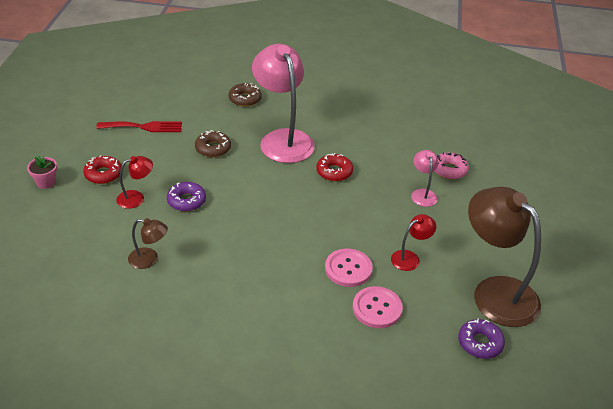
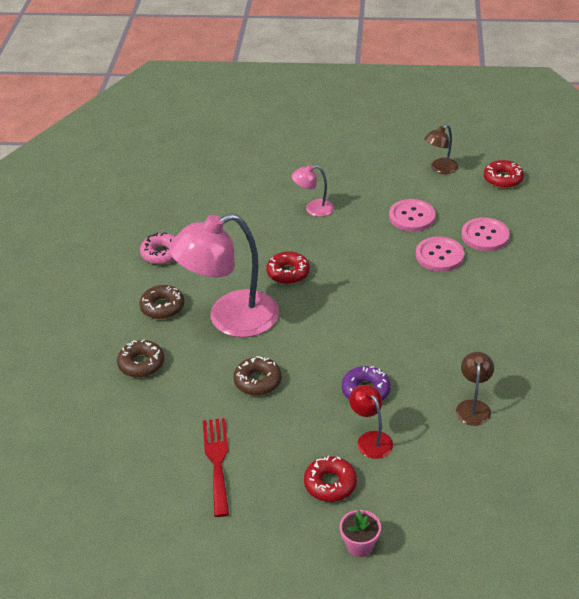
camera: 90 degrees left, 0 degrees up
(302, 109) = (162, 307): none -> brown donut
(410, 258) = (412, 217): red lamp -> pink button
(449, 170) = (270, 191): pink donut -> pink donut (161, 254)
(480, 343) = (503, 179): purple donut -> red donut
(495, 292) = (440, 169): brown lamp -> brown lamp, size x0.46

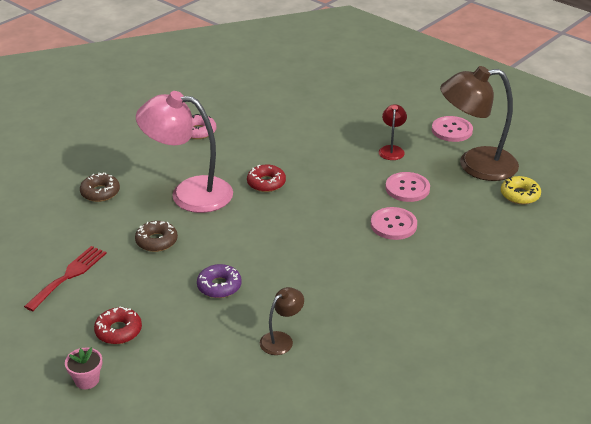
camera: 35 degrees right, 5 degrees down
(162, 307) = (157, 164): brown donut -> none
(313, 209) = (339, 150): pink lamp -> none
(370, 439) = (181, 319): red lamp -> red lamp (391, 150)
(440, 169) = (475, 165): brown lamp -> brown lamp, size x2.19
(485, 236) = (449, 228): pink button -> pink button (452, 130)
(503, 179) = (520, 195): red donut -> yellow donut

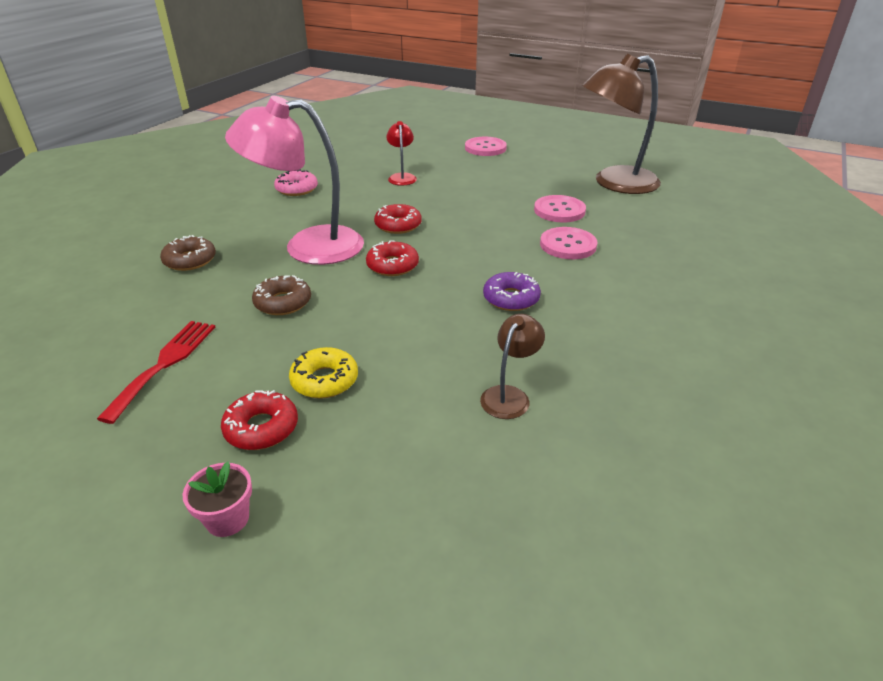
camera: 15 degrees left, 0 degrees up
(219, 286) = (390, 342): purple donut -> purple donut (511, 298)
(246, 222) = (392, 265): none -> red donut
(391, 150) = (520, 181): red lamp -> red lamp (402, 177)
(452, 130) = (569, 159): pink button -> pink button (485, 148)
(520, 195) = (679, 202): yellow donut -> yellow donut (324, 380)

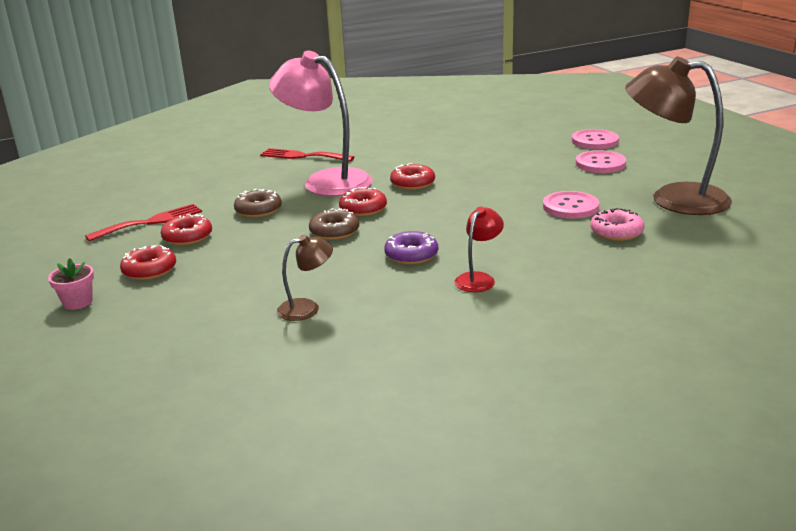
camera: 40 degrees right, 10 degrees down
(190, 260) = (243, 170): brown donut -> brown donut (334, 231)
(239, 226) = (302, 156): none -> red fork
(245, 365) = (187, 237): none -> red donut
(297, 189) = (379, 140): pink donut -> pink donut (616, 232)
(324, 380) = (215, 259): yellow donut -> none
(402, 177) = (476, 149): red lamp -> red lamp (478, 279)
(568, 245) = (527, 234): pink button -> pink button (600, 164)

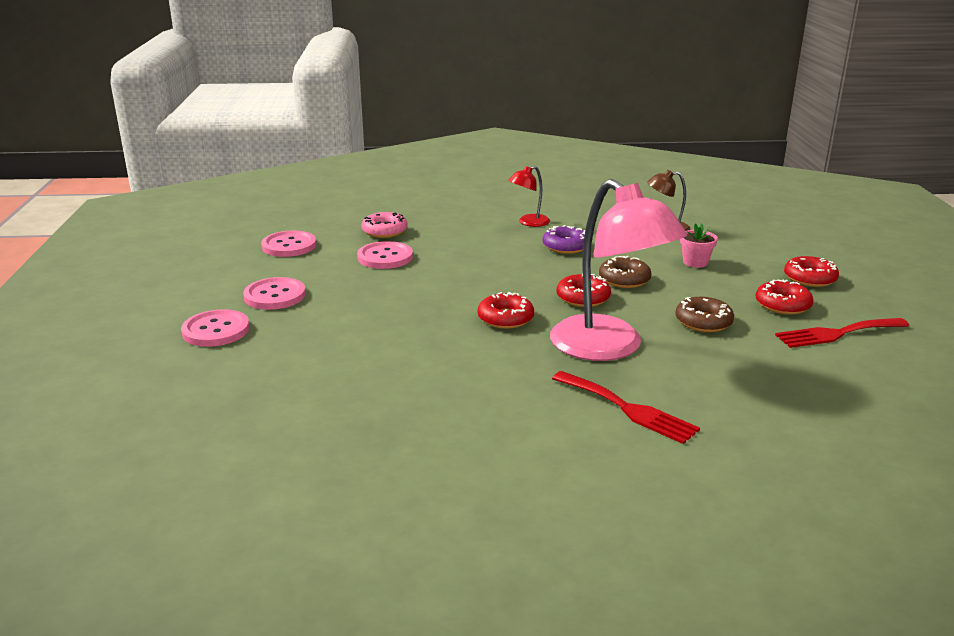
camera: 160 degrees left, 0 degrees up
(78, 302) = (863, 264): pink flower pot -> pink flower pot (695, 262)
(673, 199) = (289, 246): brown lamp -> pink button

